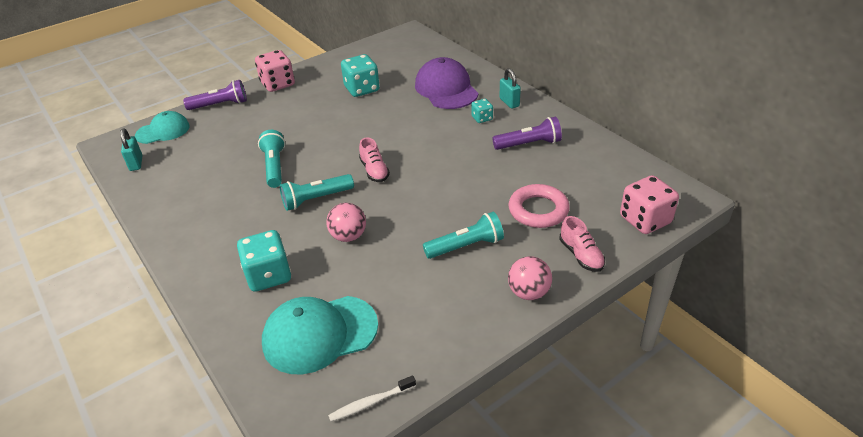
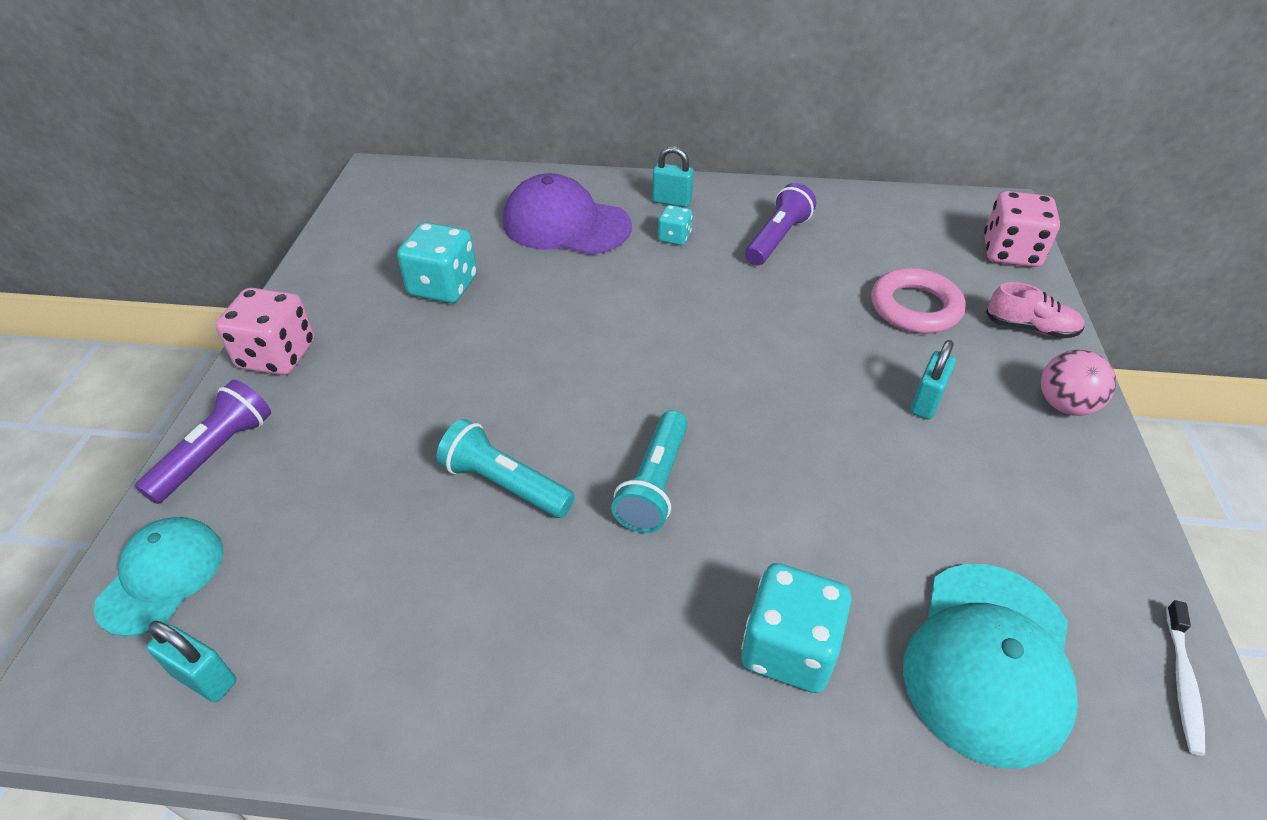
camera: 50 degrees left, 5 degrees up
(348, 236) = (787, 499): pink ball -> none
(374, 171) = (662, 387): pink shoe -> none
(466, 246) = (926, 402): turquoise flashlight -> turquoise padlock

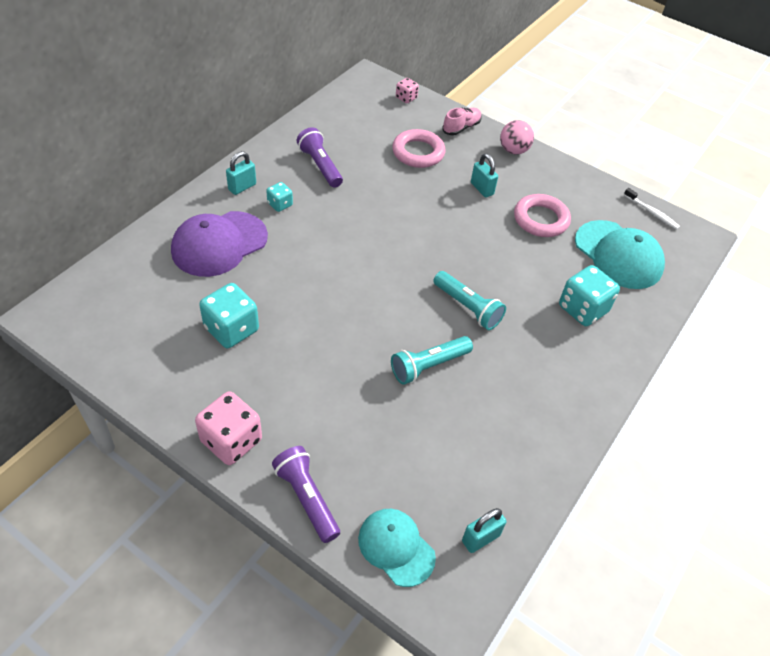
camera: 65 degrees left, 5 degrees up
(945, 503) = (540, 219): none -> pink ring
(1010, 253) = (406, 98): pink dice -> pink dice, size x0.54

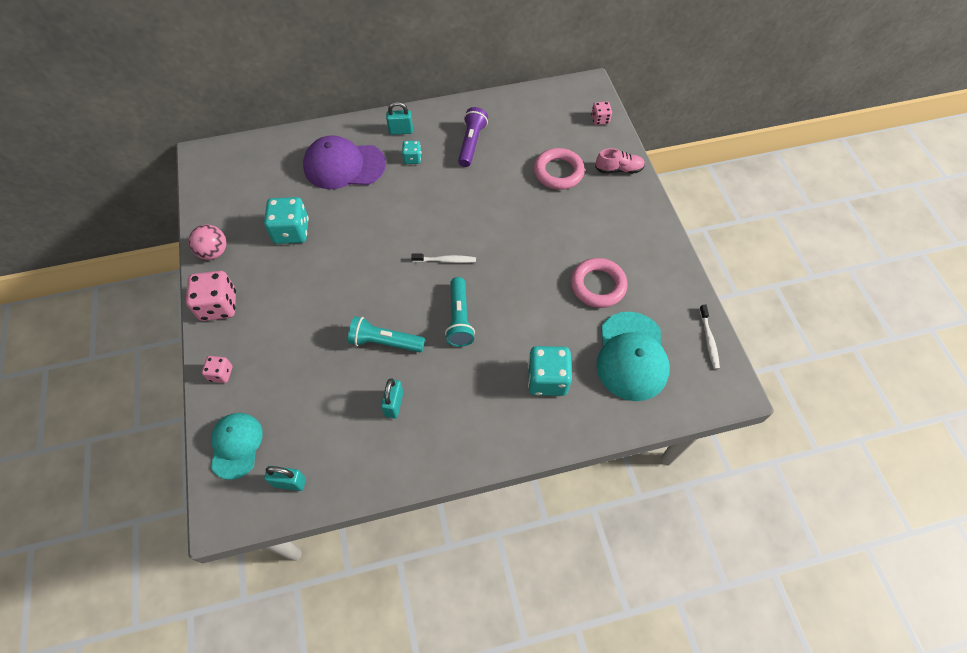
camera: 45 degrees right, 10 degrees up
(307, 498) = (221, 374): purple flashlight -> pink dice
(404, 269) = (445, 260): none -> white toothbrush
(482, 189) = (577, 231): turquoise padlock -> turquoise padlock (394, 404)
(513, 150) = (642, 213): pink ball -> pink ball (214, 252)

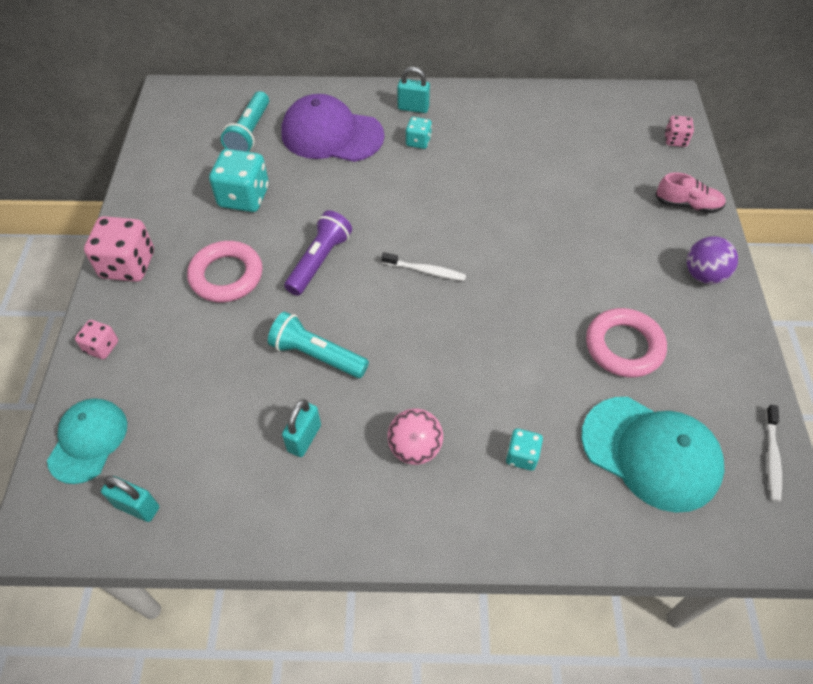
camera: 15 degrees right, 5 degrees down
(214, 252) = (145, 202): pink ball -> pink ball (415, 448)
(459, 318) = (422, 347): turquoise flashlight -> turquoise flashlight (250, 133)
(471, 143) = (498, 138): purple flashlight -> purple flashlight (319, 261)
(547, 379) = (522, 456): turquoise dice -> turquoise dice, size x0.54
(558, 172) = (603, 193): pink ring -> pink ring (226, 276)
(631, 356) = (651, 453): turquoise cap -> turquoise cap turned 75 degrees counterclockwise
(640, 220) = (703, 275): none -> purple ball

